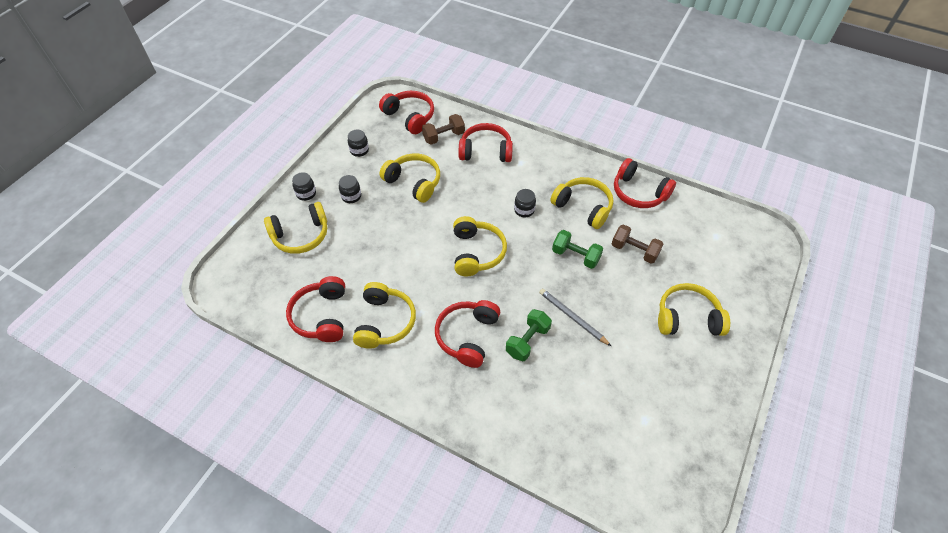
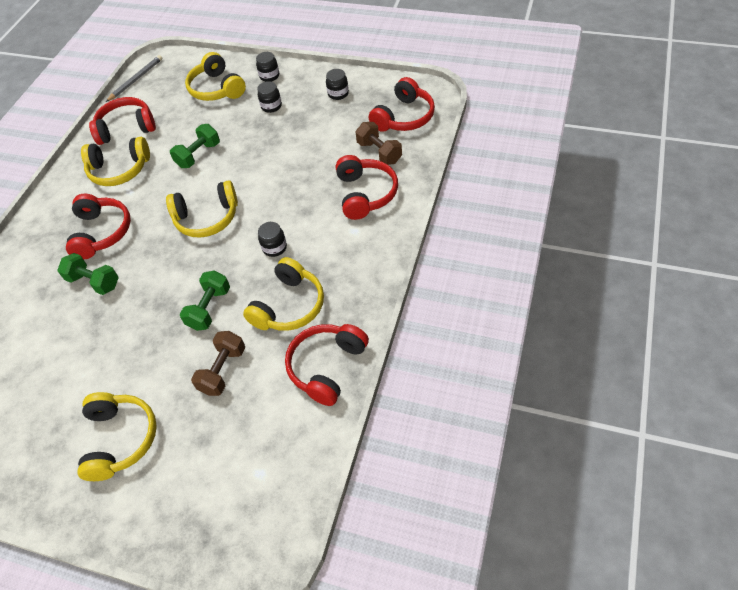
camera: 85 degrees right, 0 degrees up
(393, 255) = (198, 155): none -> green dumbbell
(414, 182) = (300, 146): yellow headphones -> none
(467, 336) = (102, 232): red headphones -> red headphones turned 75 degrees clockwise
(572, 317) = (122, 317): grey pencil -> grey pencil (136, 80)

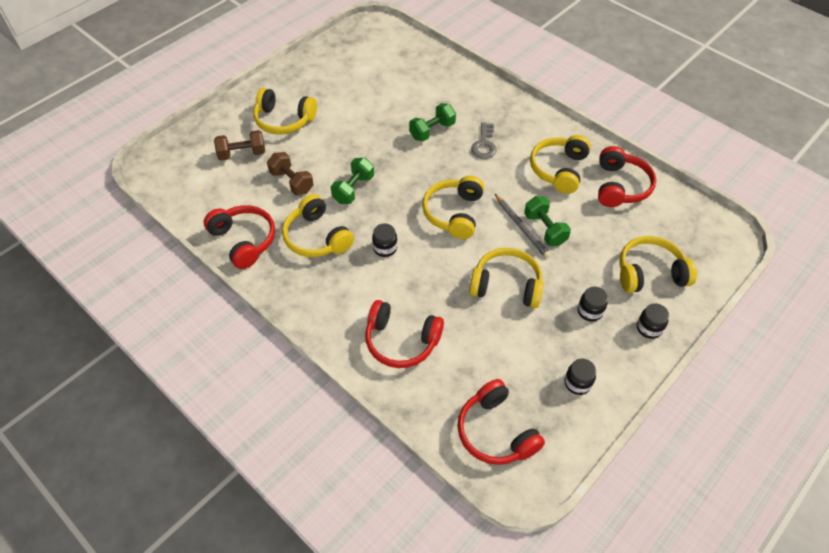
camera: 110 degrees right, 0 degrees up
(102, 232) = (484, 144): red headphones -> grey key
(136, 80) = (703, 210): grey pencil -> grey pencil (521, 227)
(209, 308) = (353, 189): green dumbbell -> green dumbbell turned 75 degrees clockwise
(272, 156) = (506, 285): none -> yellow headphones
(379, 152) = (452, 379): brown dumbbell -> brown dumbbell (242, 154)

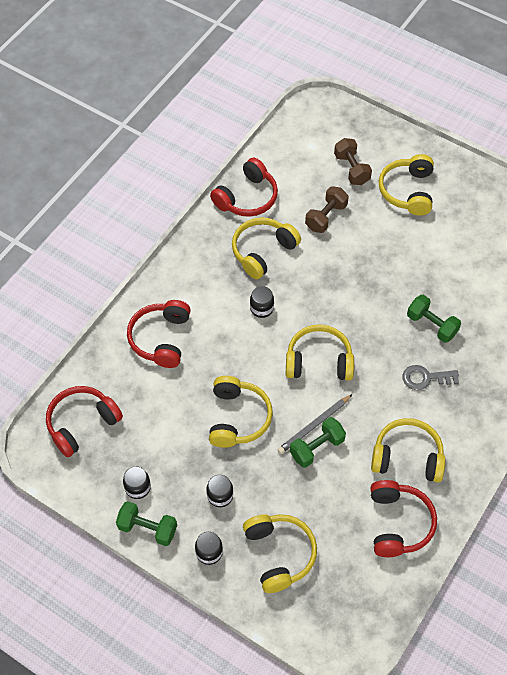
camera: 80 degrees right, 5 degrees up
(353, 189) = (329, 269): green dumbbell -> green dumbbell (147, 528)
(620, 186) = (398, 523): red headphones -> red headphones turned 90 degrees counterclockwise

